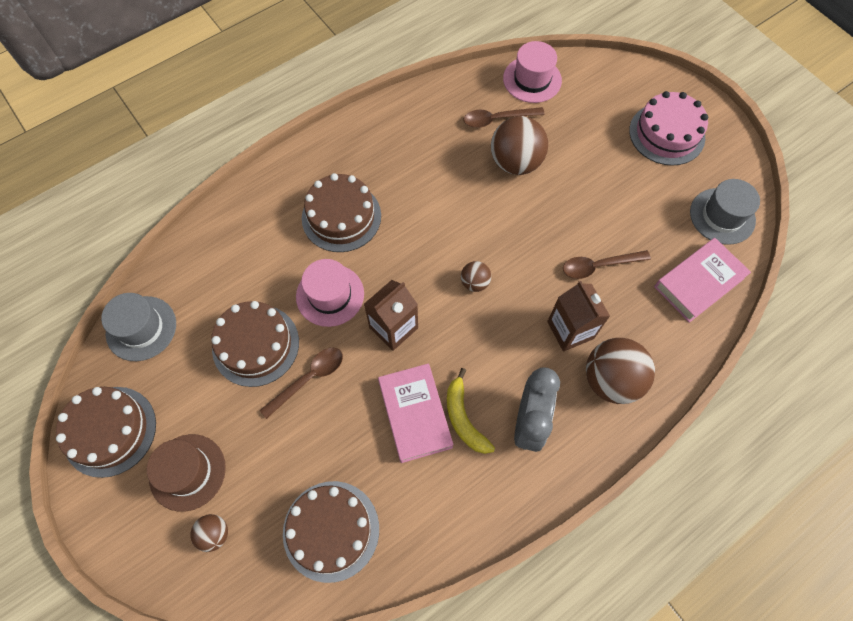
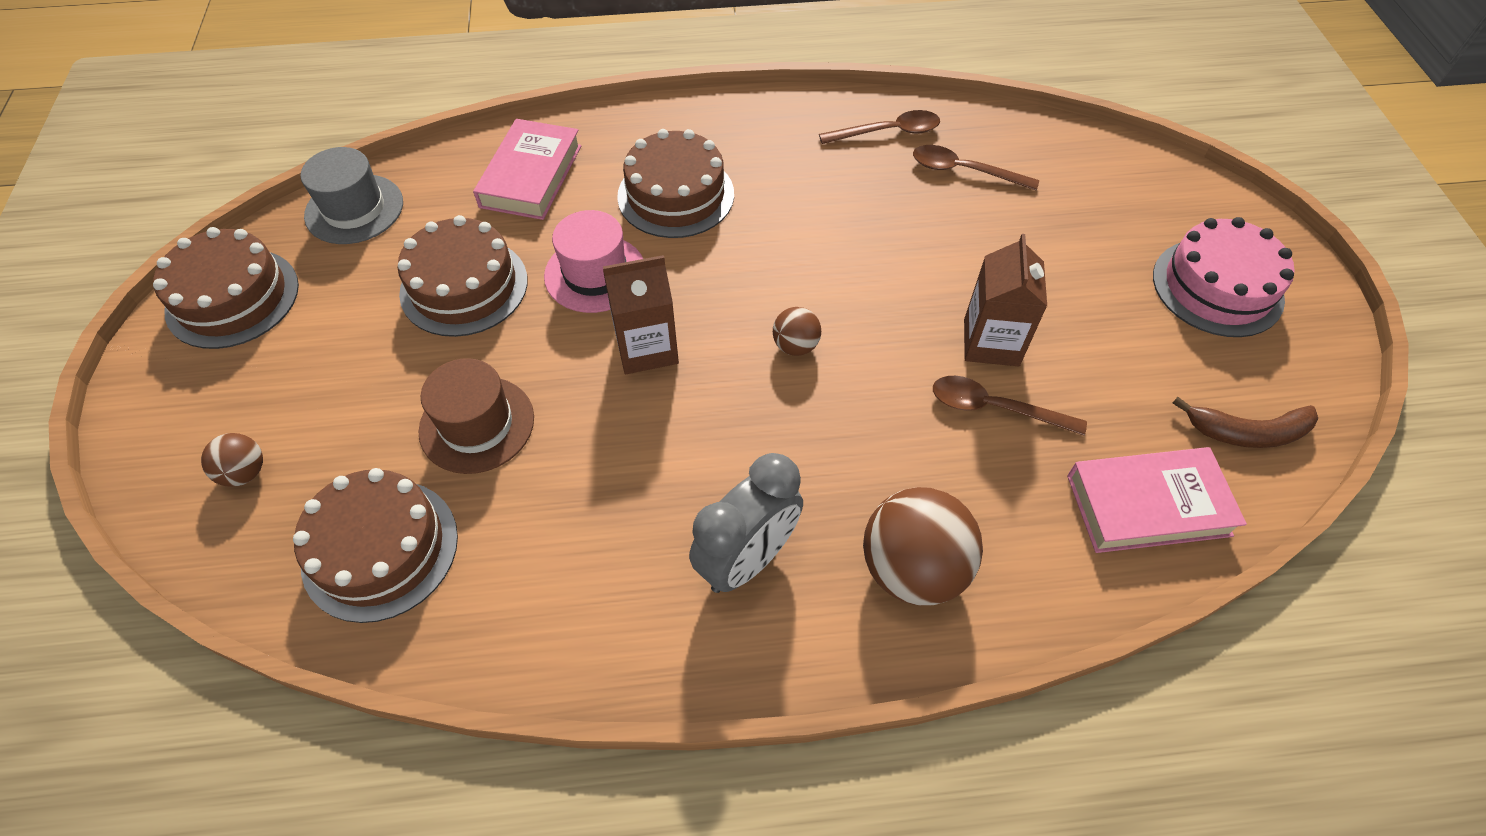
camera: 30 degrees right, 10 degrees down
(187, 472) = (274, 385): brown hat -> brown hat (477, 424)
(308, 379) = (495, 354): brown spoon -> brown spoon (888, 132)
(415, 414) = (595, 465): pink book -> pink book (531, 176)
(463, 418) = (658, 505): yellow banana -> none
(515, 162) = (955, 230): brown ball -> none
(532, 79) = (1046, 145): pink hat -> none
(570, 330) = (894, 470): brown carton -> brown carton (991, 342)
(722, 216) = (1247, 432): grey hat -> brown banana

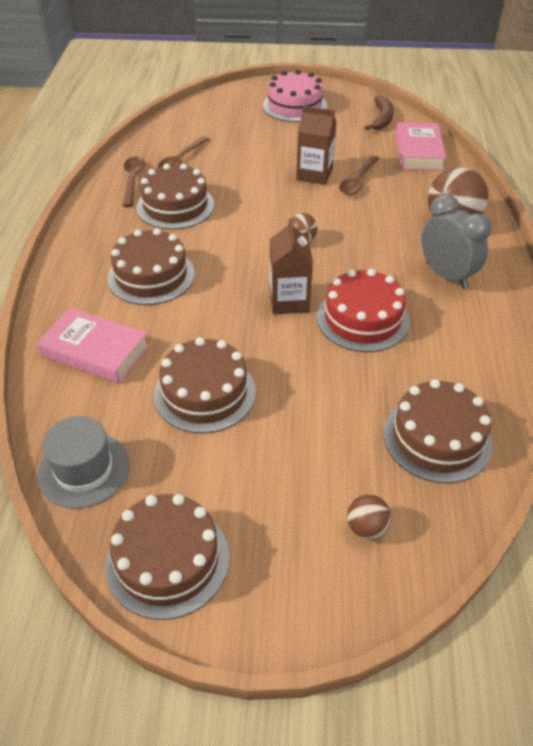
camera: 80 degrees left, 10 degrees down
(477, 424) = (339, 387): brown hat -> none
(595, 273) = (214, 321): pink hat -> none
(618, 442) = (363, 319): none -> red cake
(839, 188) = (175, 206): none -> brown cake

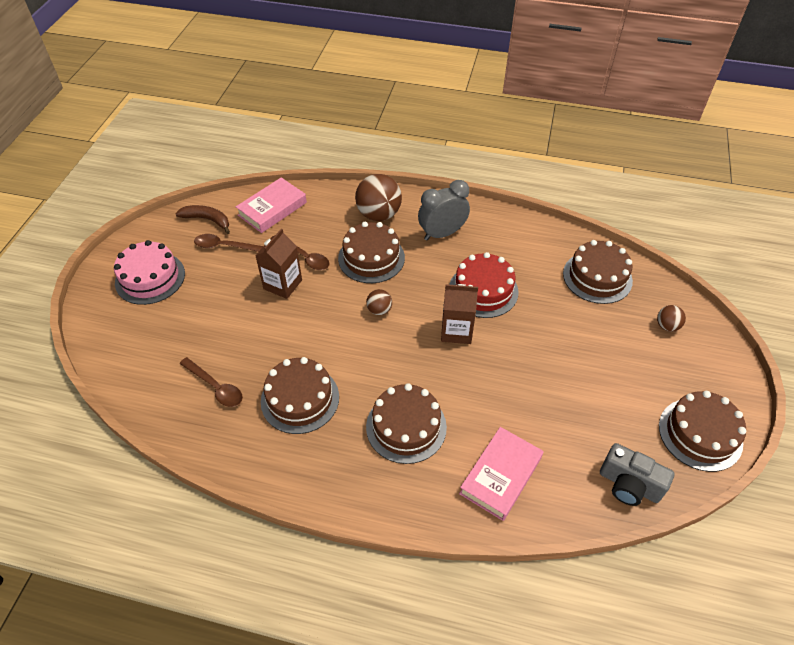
camera: 80 degrees left, 5 degrees up
(84, 469) = (629, 485): grey hat -> grey camera
(133, 180) = (240, 435): brown spoon -> brown spoon (225, 246)
(205, 393) = (554, 398): brown cake -> brown cake (371, 258)
(418, 151) = (272, 209): pink book -> pink book turned 60 degrees counterclockwise

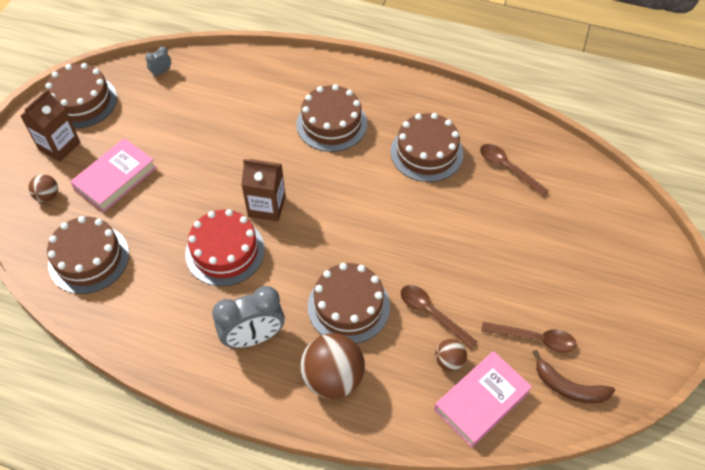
camera: 175 degrees left, 5 degrees up
(150, 278) = (615, 298): pink cake -> none
(283, 284) = (454, 276): brown carton -> brown carton (59, 146)
(379, 310) = (345, 236): brown ball -> brown ball (449, 361)
(501, 476) = (260, 84): pink book -> pink book (115, 178)
(629, 485) = (161, 72): grey camera -> grey clock

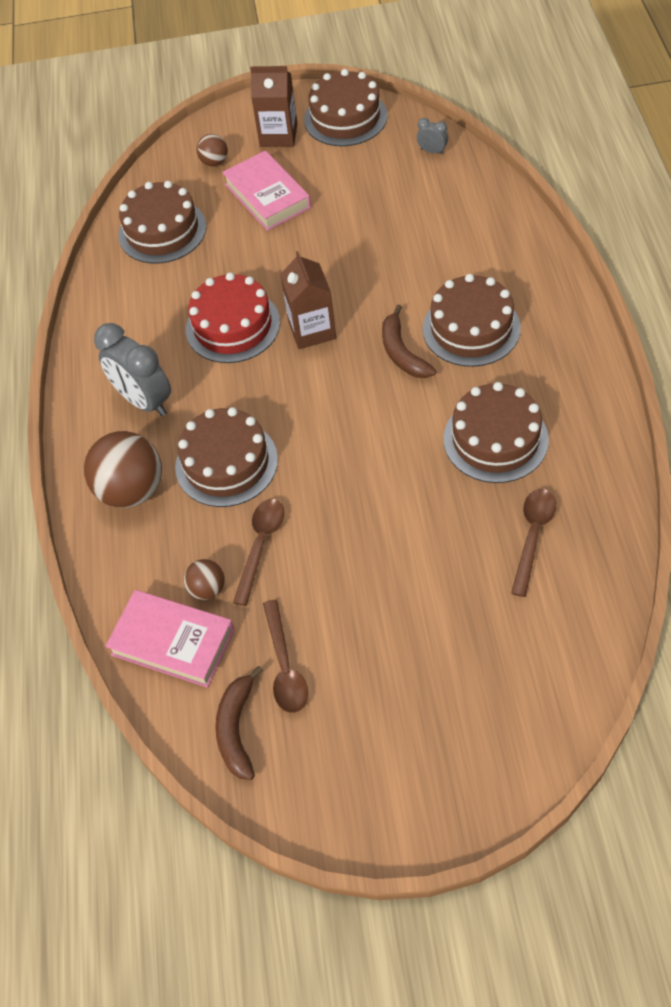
camera: 70 degrees right, 0 degrees up
(115, 178) = (267, 196): pink book -> pink book turned 45 degrees clockwise
(324, 167) = (402, 352): none -> brown banana

